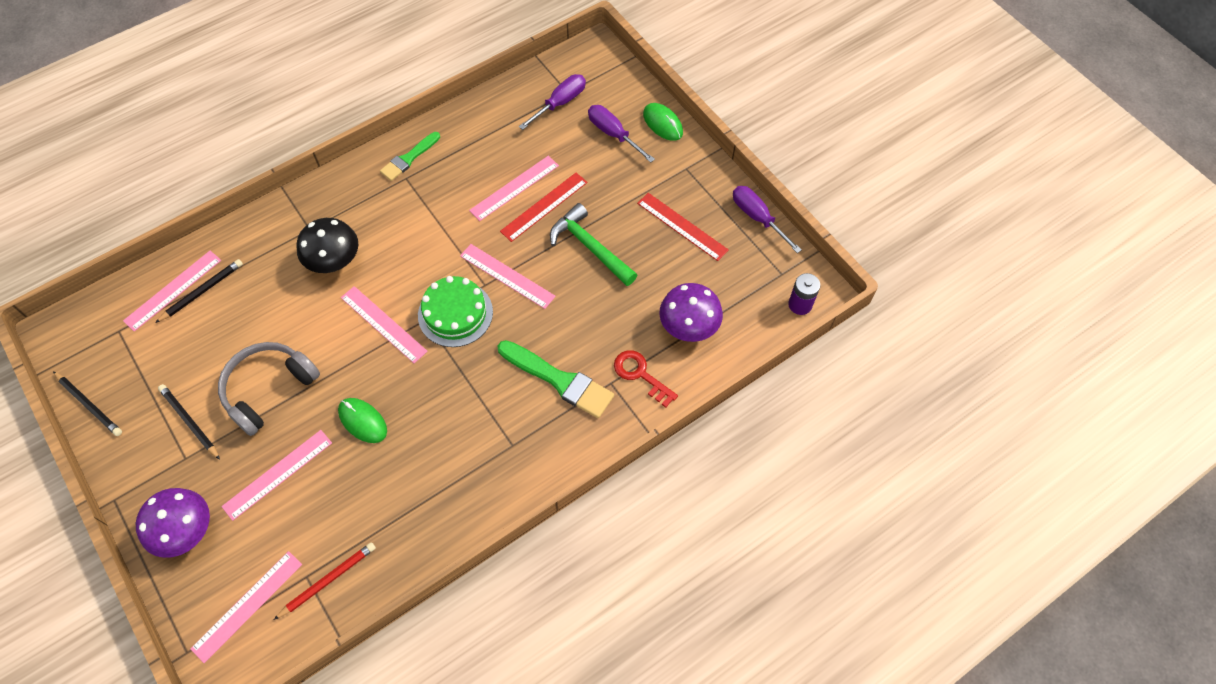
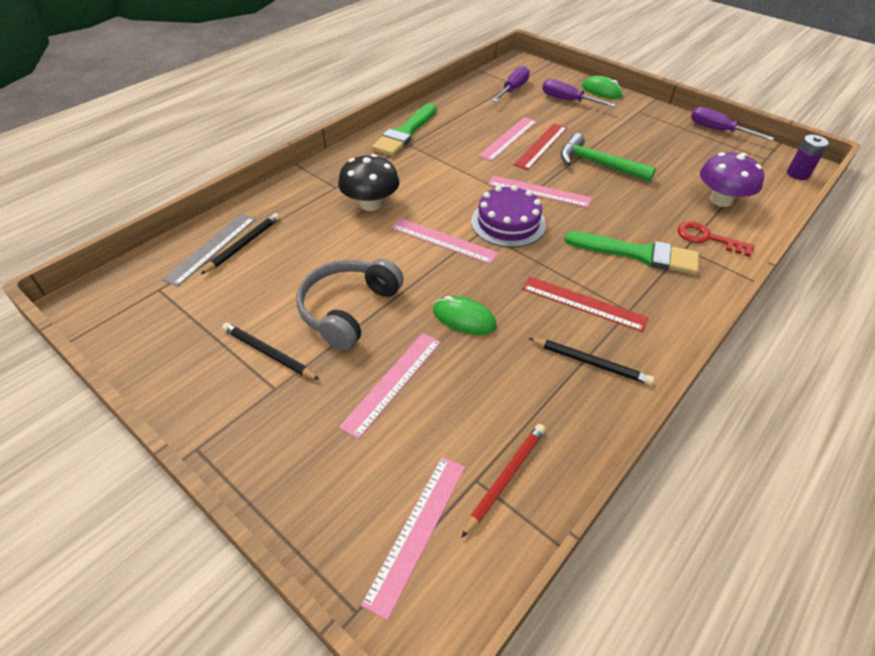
camera: 15 degrees left, 15 degrees down
(89, 405) = (140, 359): black pencil -> black pencil (591, 363)
(173, 290) = (211, 248): pink ruler -> grey ruler
(185, 531) = (302, 462): purple mushroom -> none
(409, 158) = (405, 133): green brush -> green brush, size x1.58
(455, 313) = (508, 223): green cake -> purple cake
(682, 226) = (663, 142): red ruler -> red ruler (583, 303)

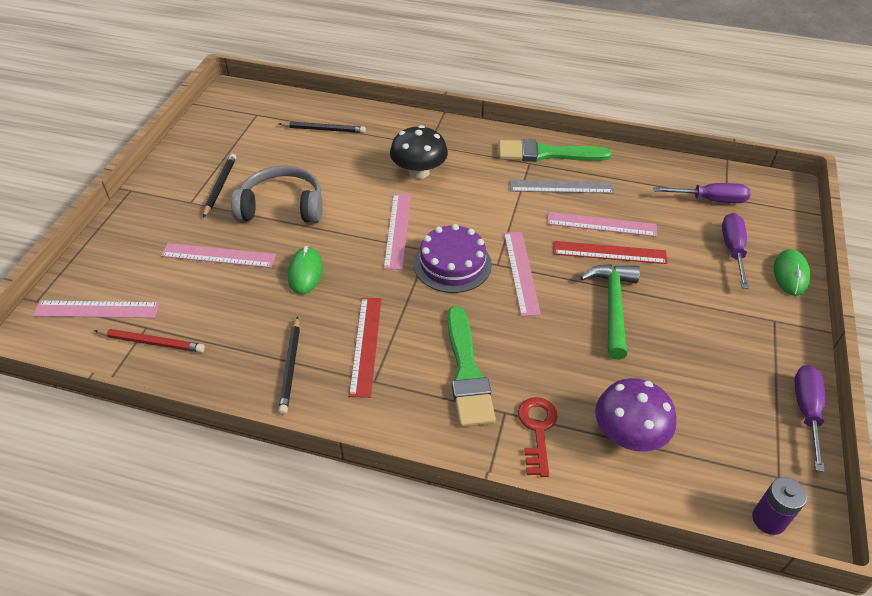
camera: 65 degrees right, 0 degrees up
(211, 248) = (311, 117): grey ruler -> grey ruler (561, 187)

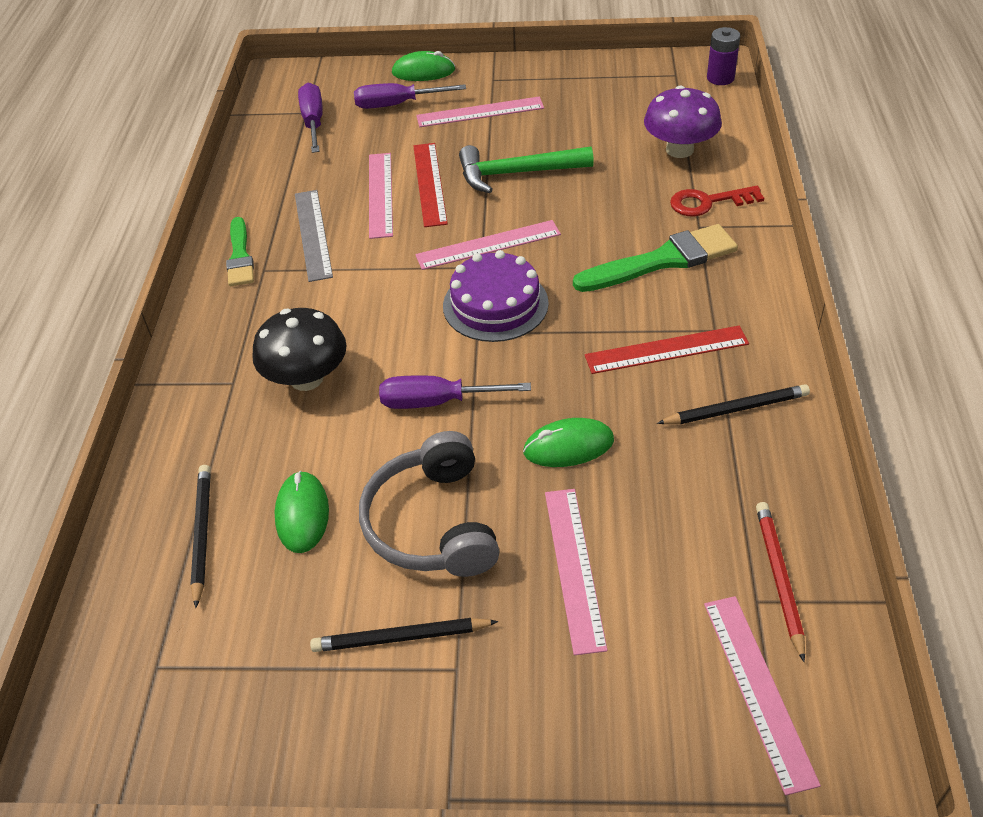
camera: 100 degrees left, 0 degrees up
(316, 162) = (302, 514): none -> green mouse
(397, 230) = (447, 371): pink ruler -> pink ruler (480, 112)
(547, 154) = (240, 256): green brush -> green brush, size x0.63
(806, 412) = (598, 62): purple screwdriver -> purple screwdriver (437, 402)

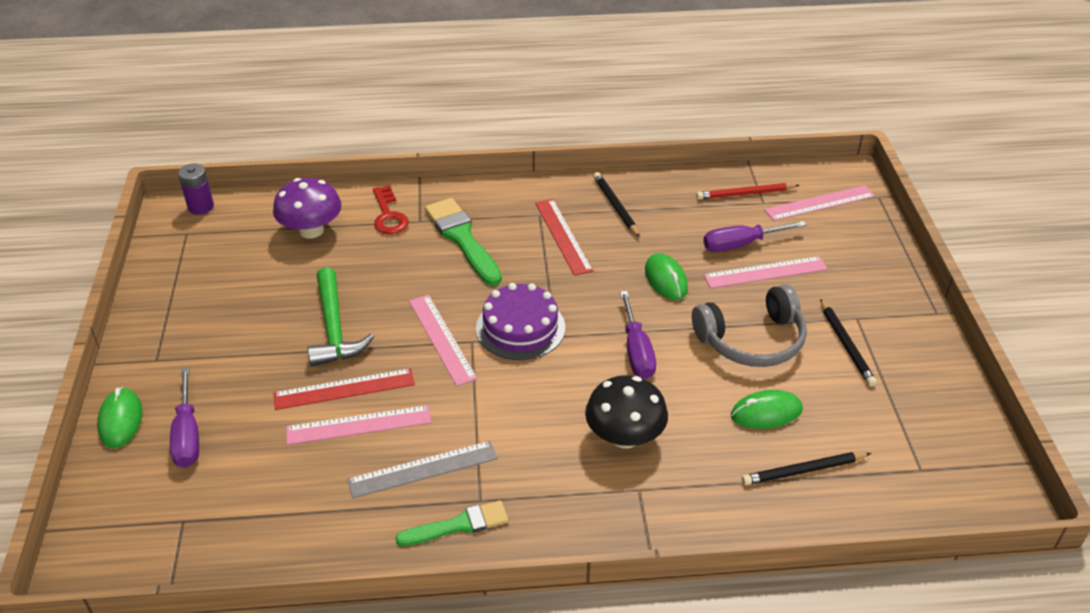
camera: 100 degrees left, 5 degrees down
(313, 122) = (207, 508): purple screwdriver -> purple screwdriver (741, 244)
(480, 112) = (220, 364): pink ruler -> none

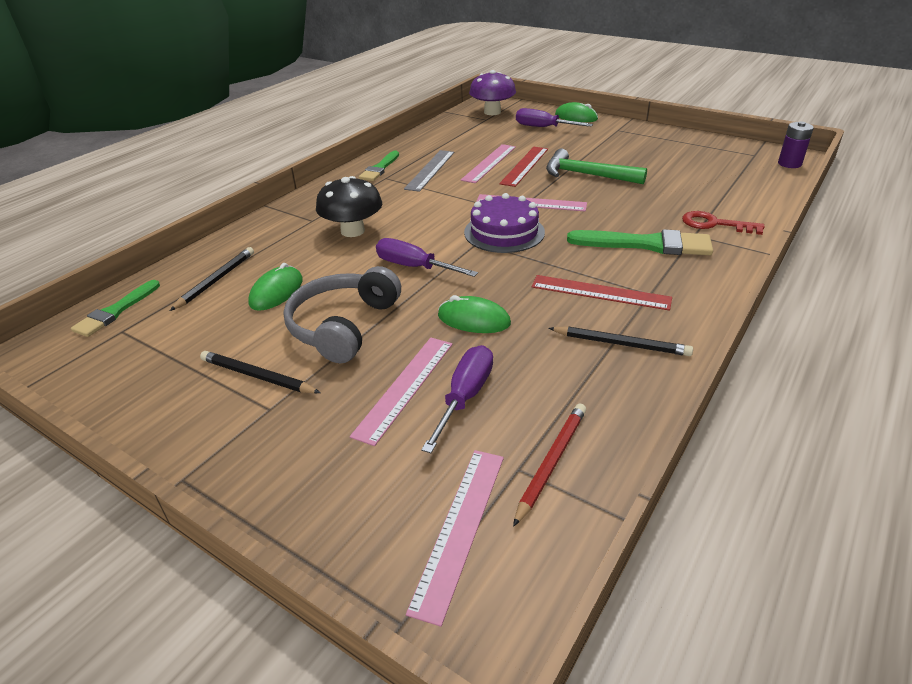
camera: 130 degrees right, 5 degrees down
(311, 230) = (719, 192): purple mushroom -> purple mushroom (492, 112)
(916, 501) = (115, 311): none -> green brush

